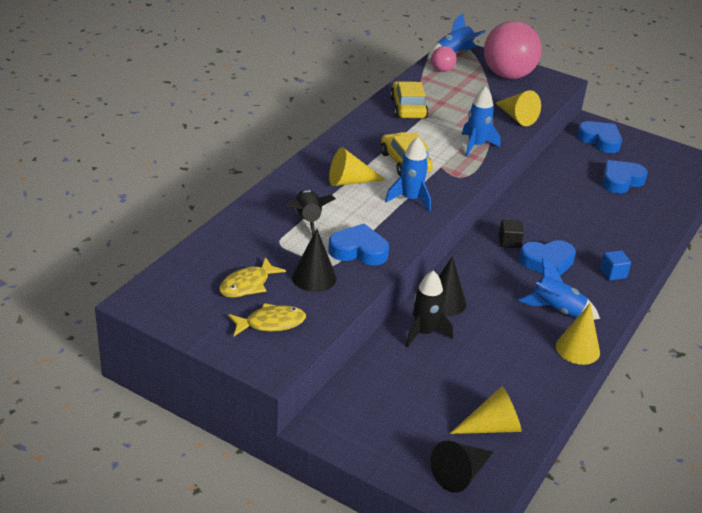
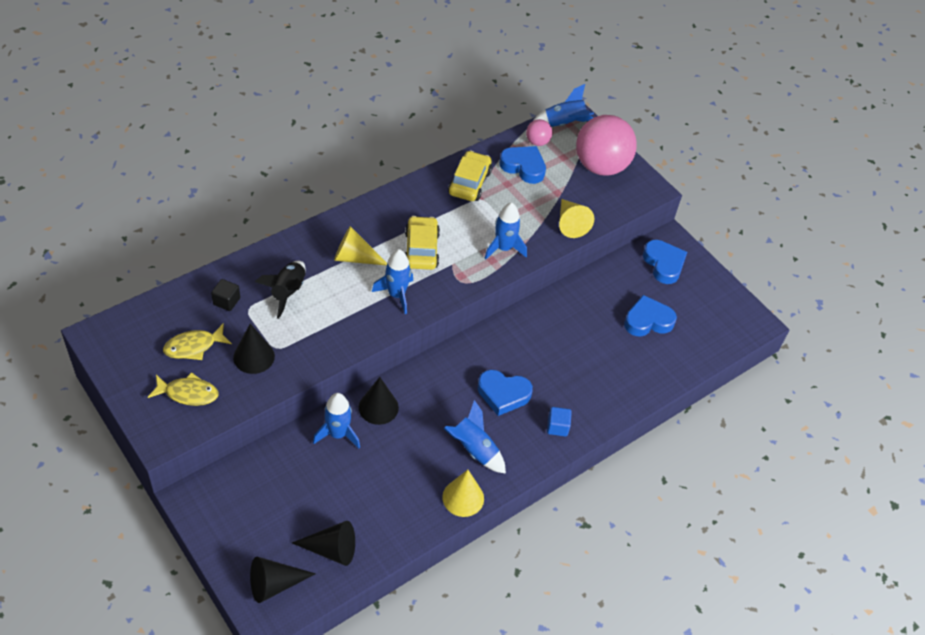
camera: 20 degrees right, 15 degrees up
(358, 250) = (311, 339): blue heart -> blue heart (523, 167)
(424, 333) = (338, 434): black rocket -> blue rocket
(492, 427) = (331, 549): yellow cone -> black cone
(509, 242) = (483, 360): black cube -> black cube (226, 301)

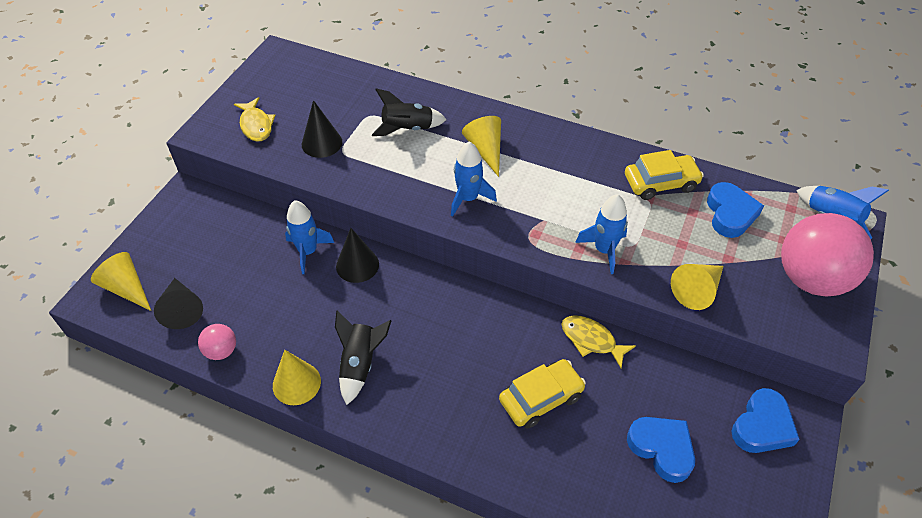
camera: 65 degrees right, 0 degrees up
(194, 346) = (305, 105): yellow fish -> yellow fish (591, 340)
(226, 301) = (367, 99): black cube -> none
(274, 584) = (126, 288): black cone -> yellow cone
(421, 249) = (539, 189): yellow car -> yellow car (541, 398)
(474, 449) = (360, 364): blue rocket -> black rocket
(503, 394) = (446, 356): blue heart -> none
(537, 142) = (778, 208): pink ball -> pink ball (221, 351)
(557, 427) = (440, 426): blue cube -> none

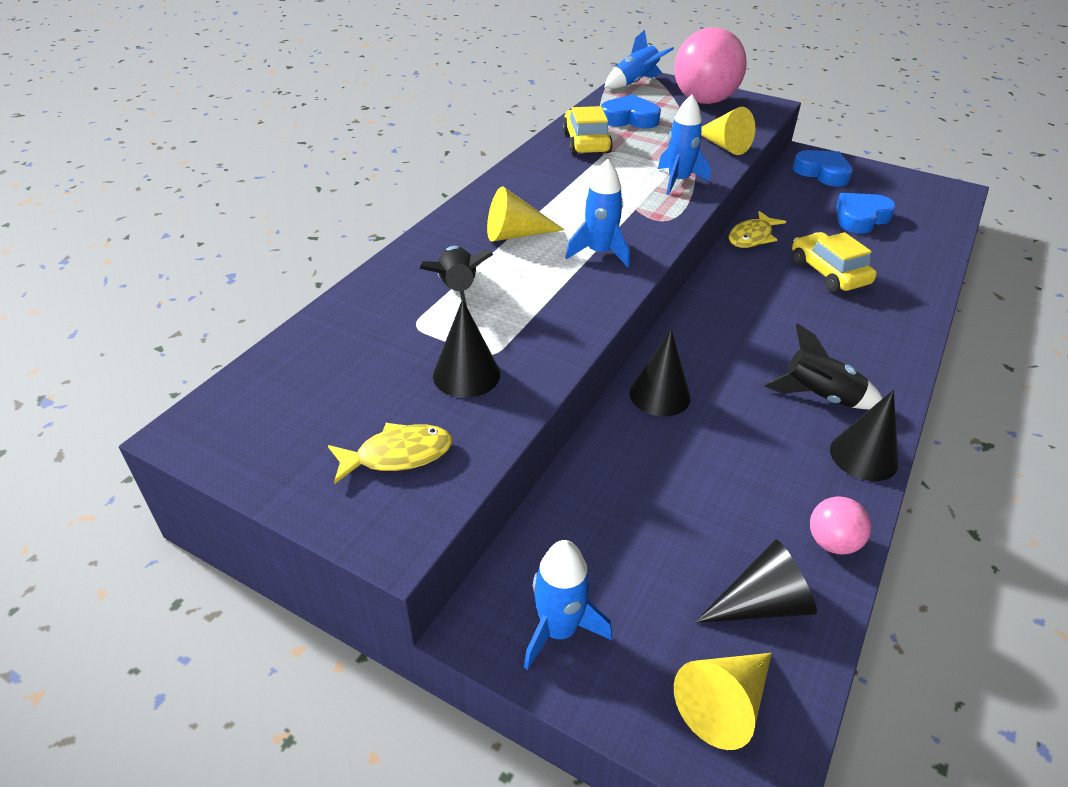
camera: 85 degrees left, 10 degrees down
(296, 383) = (863, 456): yellow cone -> black cone
(308, 251) = (635, 445): blue rocket -> blue rocket (558, 630)

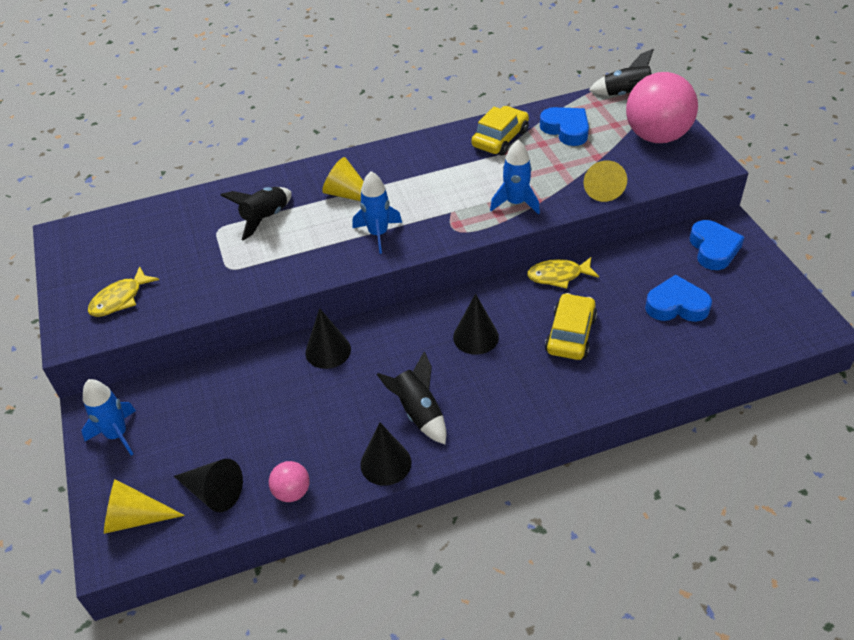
camera: 45 degrees right, 5 degrees up
(398, 455) = (120, 299): yellow fish -> yellow fish turned 105 degrees clockwise
(466, 374) = (202, 273): black cone -> black cone (475, 337)
(635, 83) = (626, 94): blue rocket -> black rocket

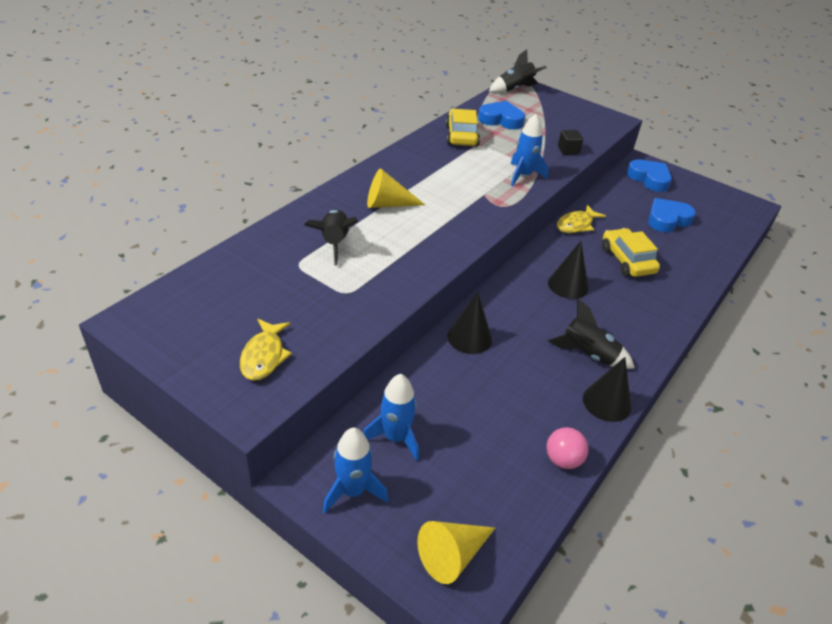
camera: 40 degrees left, 5 degrees down
(213, 492) = (498, 494): black cone -> none
(378, 234) = (446, 226): blue rocket -> blue rocket (395, 437)
(602, 187) = (568, 150): yellow cone -> black cube
(656, 136) = (564, 111): pink ball -> none

